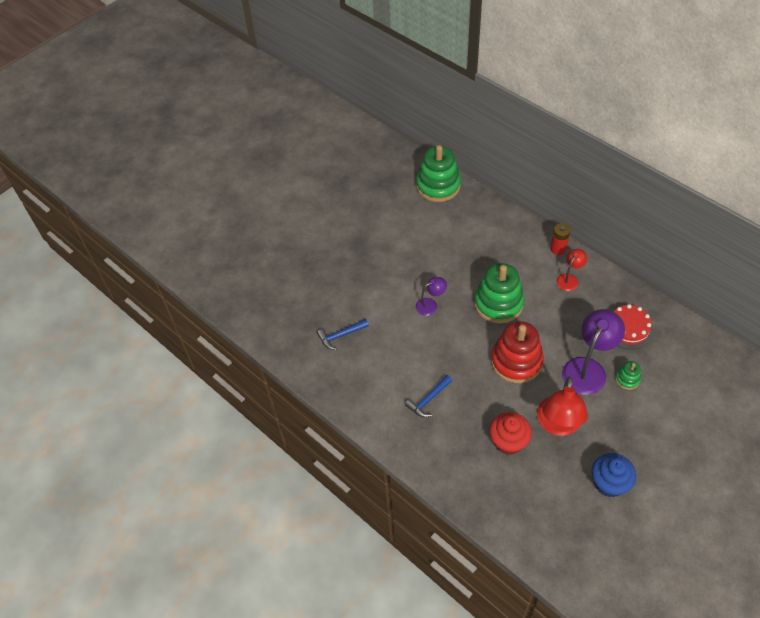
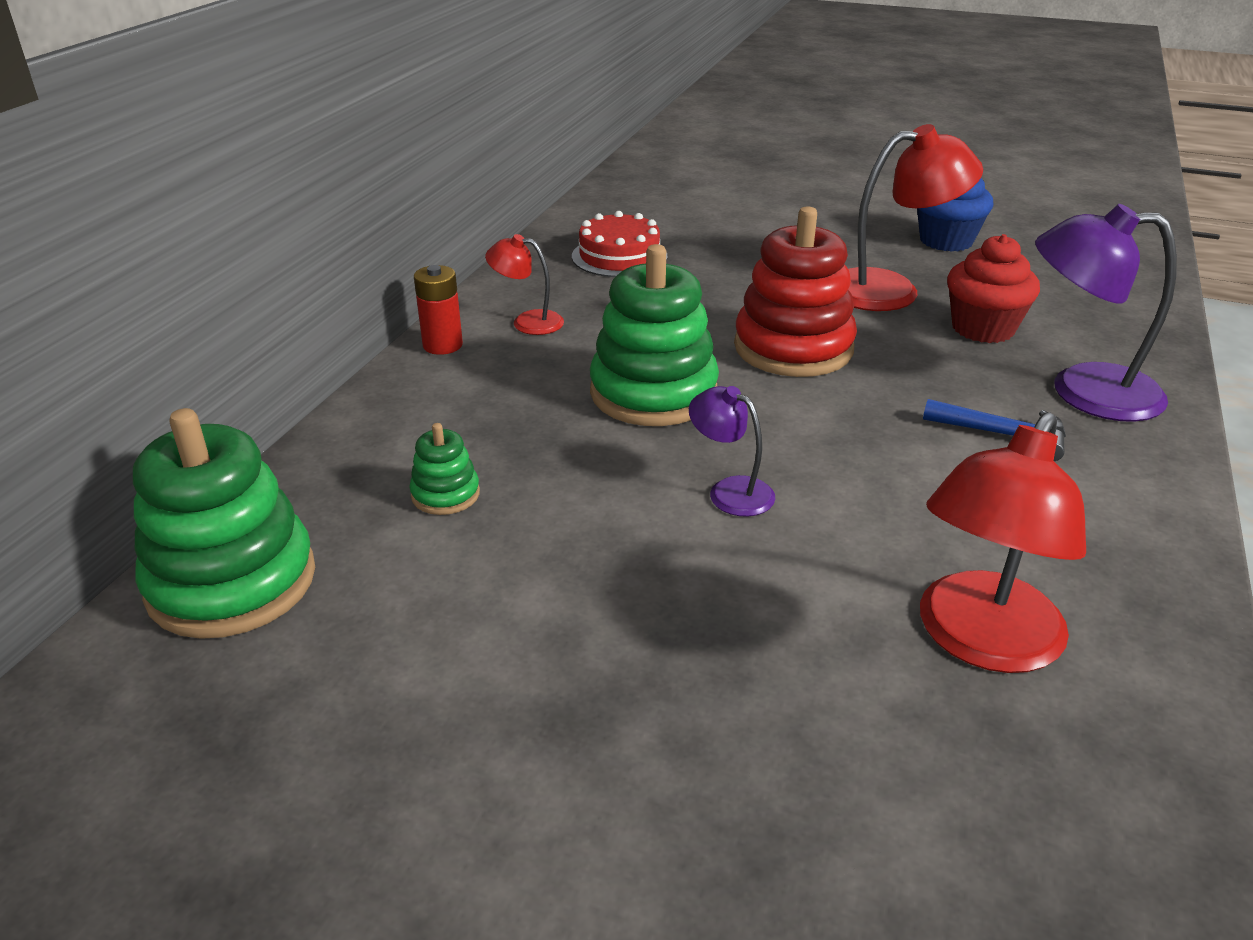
camera: 115 degrees left, 20 degrees down
(341, 335) = (980, 641): blue hammer -> red lamp
(588, 368) = (741, 279): purple lamp -> purple lamp (1083, 391)
(627, 379) = (732, 247): green stacking toy -> green stacking toy (445, 494)

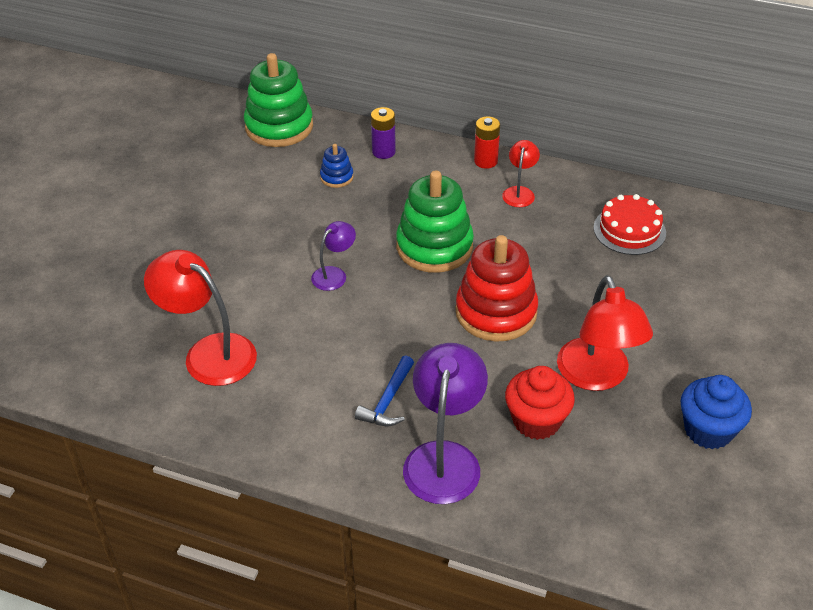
camera: 90 degrees right, 10 degrees up
(381, 441) = (383, 152): none -> purple battery
(445, 494) = (336, 177): green stacking toy -> blue stacking toy

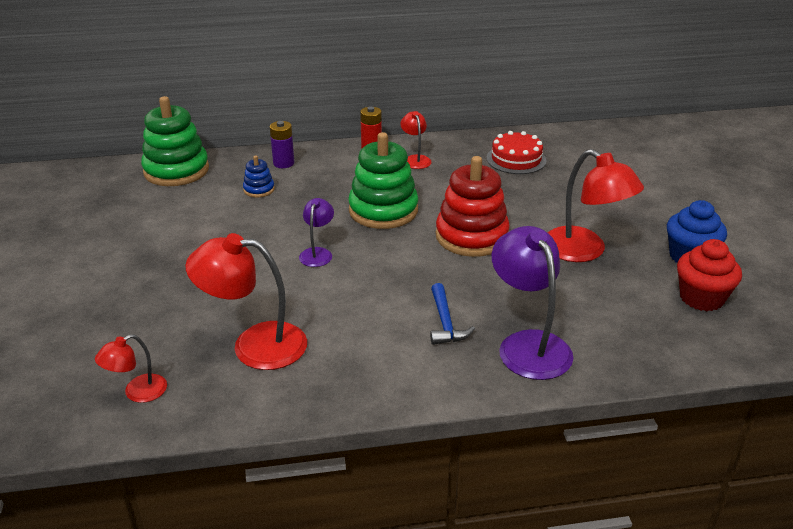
camera: 30 degrees left, 10 degrees down
(90, 360) = (137, 392): none -> red lamp
(536, 421) = (571, 294): red cupcake -> red cupcake (701, 298)

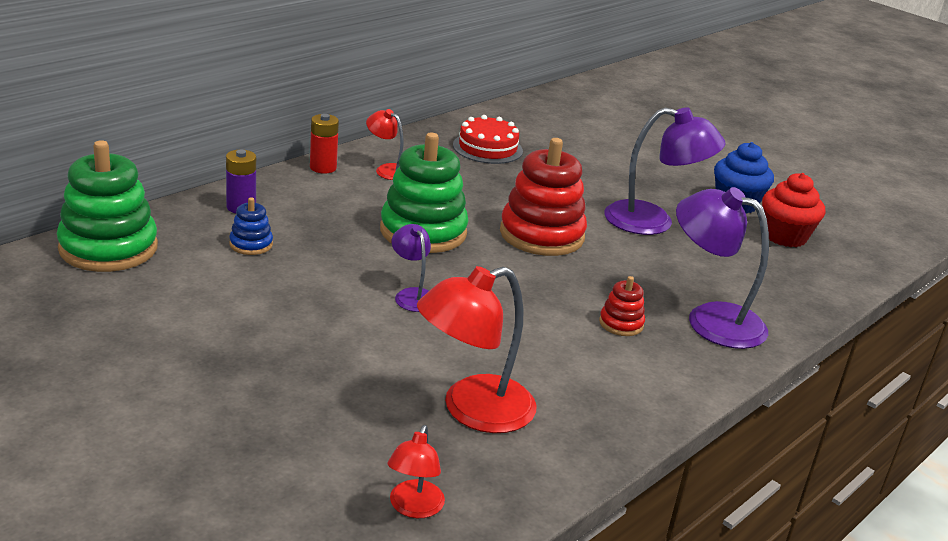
camera: 40 degrees left, 5 degrees down
(445, 322) = (621, 324): blue hammer -> red stacking toy
(584, 251) = (653, 222): red lamp -> purple lamp

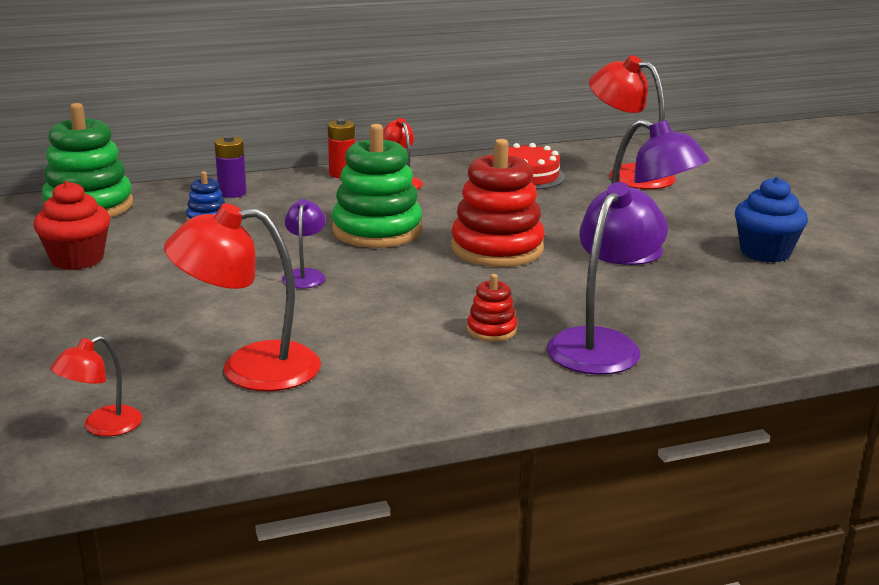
camera: 30 degrees right, 5 degrees down
(566, 135) = (628, 175): none -> red lamp
(711, 319) = (602, 344): purple lamp -> purple lamp turned 60 degrees clockwise
(784, 236) = (792, 288): red cupcake -> red cupcake (77, 259)

